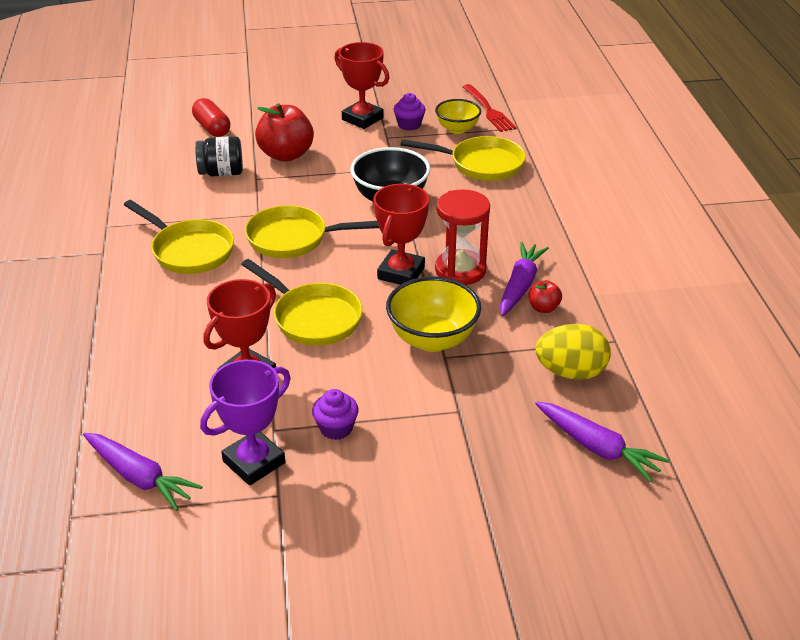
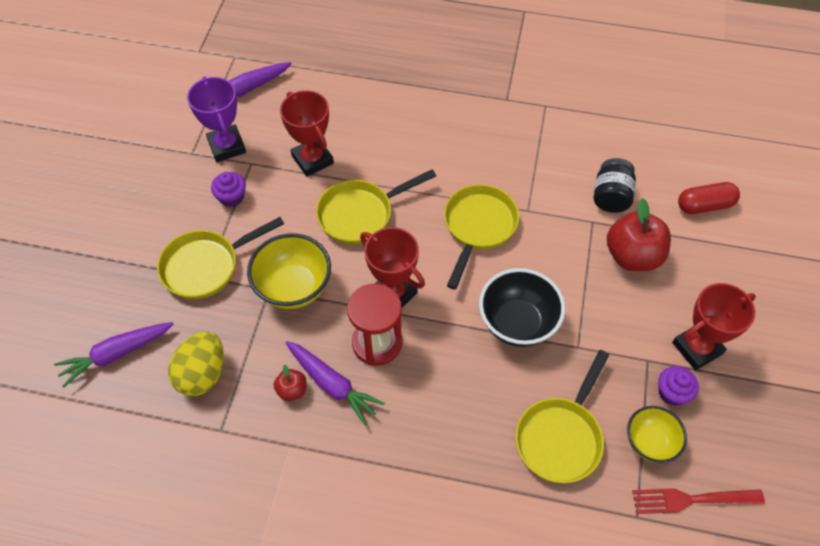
camera: 110 degrees right, 20 degrees up
(189, 250) = (488, 152): yellow pan -> yellow pan (206, 266)

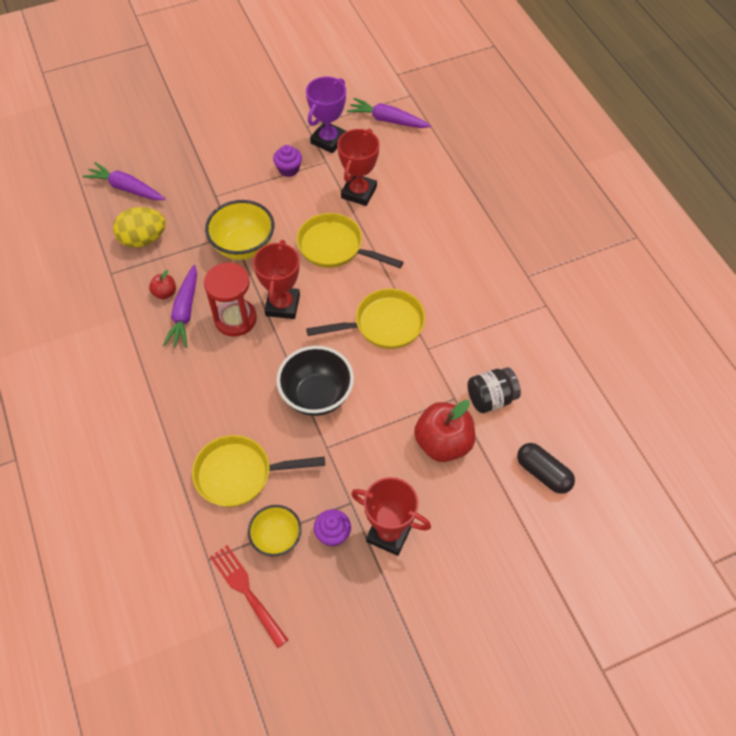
camera: 55 degrees right, 0 degrees up
(206, 266) = (224, 190): yellow pan -> none
(704, 205) = (543, 473): red capsule -> black capsule

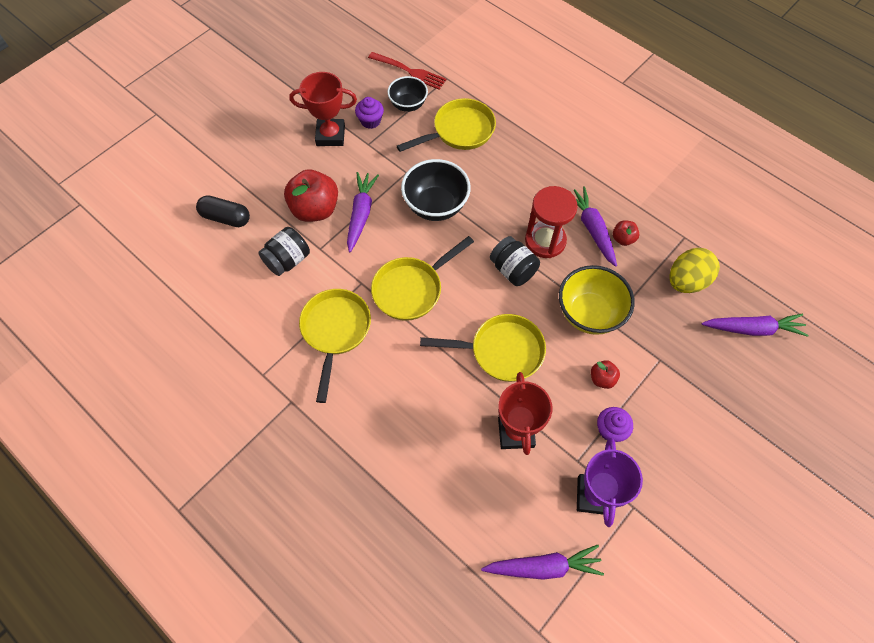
camera: 155 degrees right, 5 degrees up
(269, 200) = (602, 379): none -> red apple
(276, 538) = (408, 105): yellow bowl -> black bowl
(282, 305) = (513, 270): red trophy -> black jar
(397, 418) = (361, 214): none -> purple carrot
(469, 315) = (335, 331): none -> yellow pan

